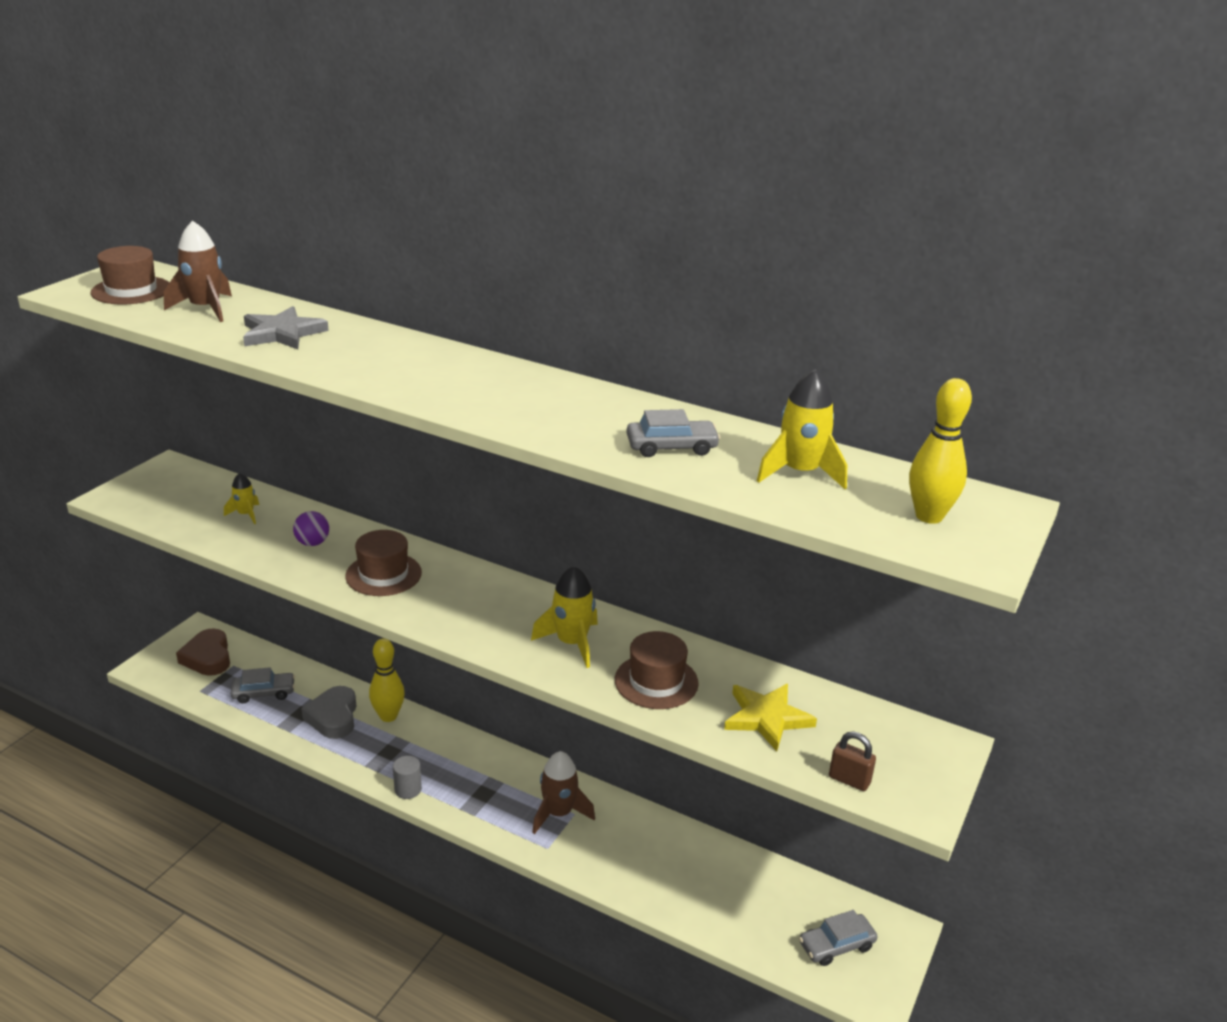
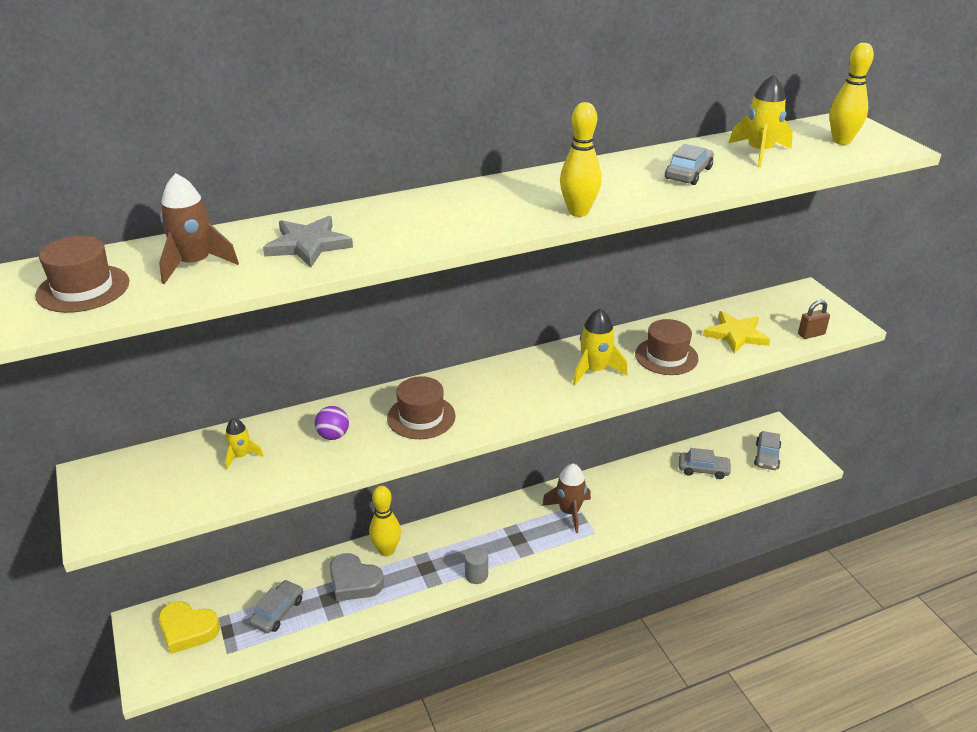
camera: 50 degrees left, 5 degrees up
(208, 657) = (187, 630): brown heart -> yellow heart
(493, 417) = (578, 212): none -> yellow bowling pin
(744, 894) = (703, 469): none -> grey car

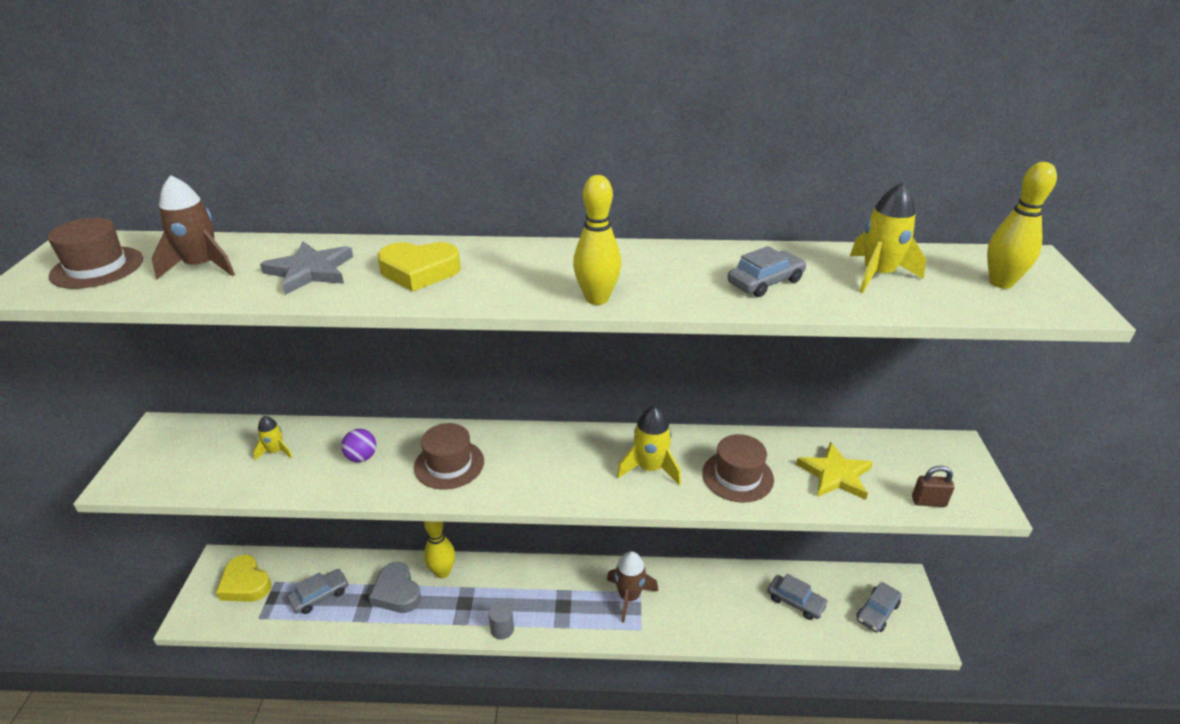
camera: 25 degrees right, 0 degrees up
(408, 224) = (419, 271): none -> yellow heart

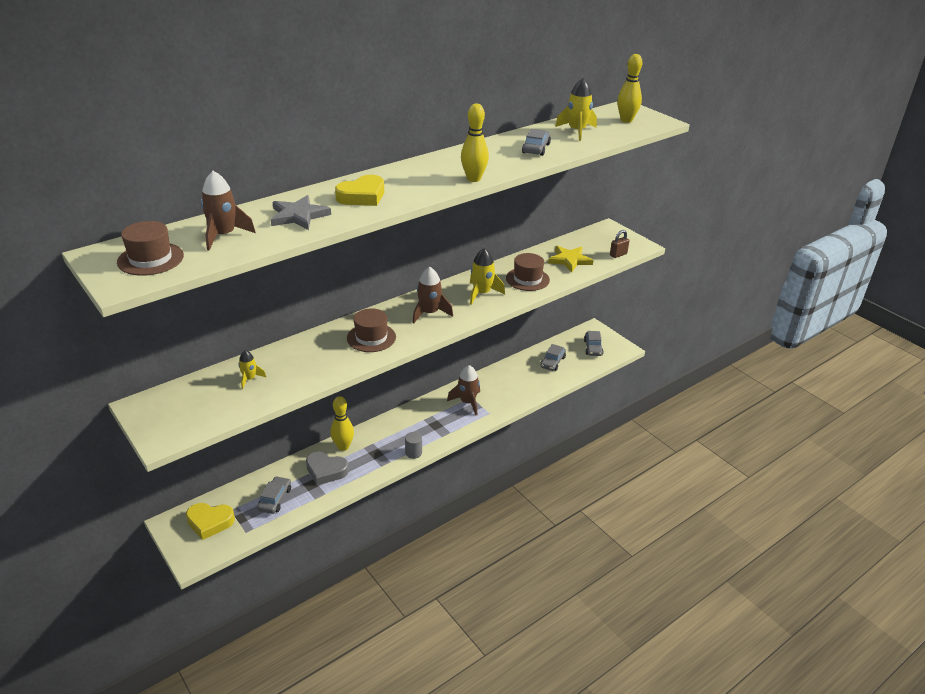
camera: 40 degrees left, 0 degrees up
(362, 457) = (312, 357): purple ball -> none
(552, 464) = (429, 313): none -> brown rocket
(795, 601) = (552, 362): grey car -> grey car turned 120 degrees clockwise

